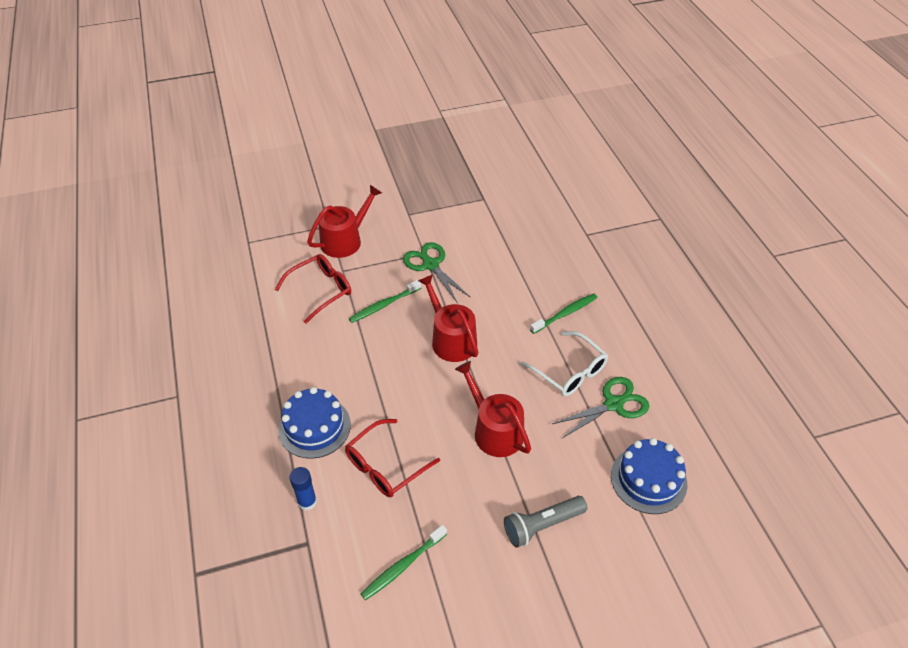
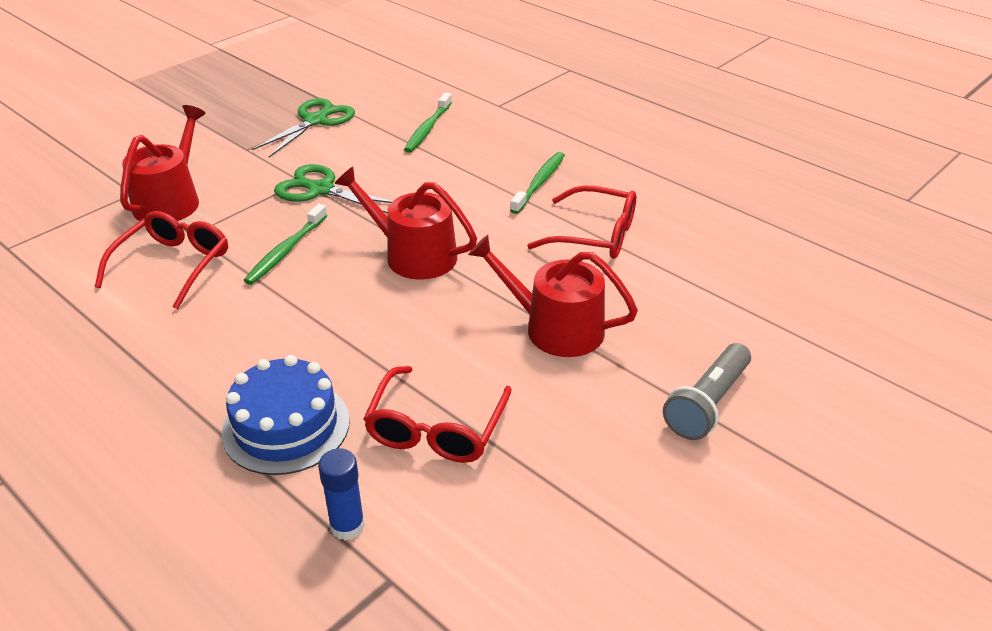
camera: 30 degrees left, 10 degrees down
(403, 565) = (564, 538): green toothbrush -> green toothbrush (428, 128)
(569, 371) = (595, 235): white glasses -> red glasses
(613, 404) = (676, 248): green scissors -> green scissors (315, 121)
(648, 479) = (784, 304): blue cake -> none

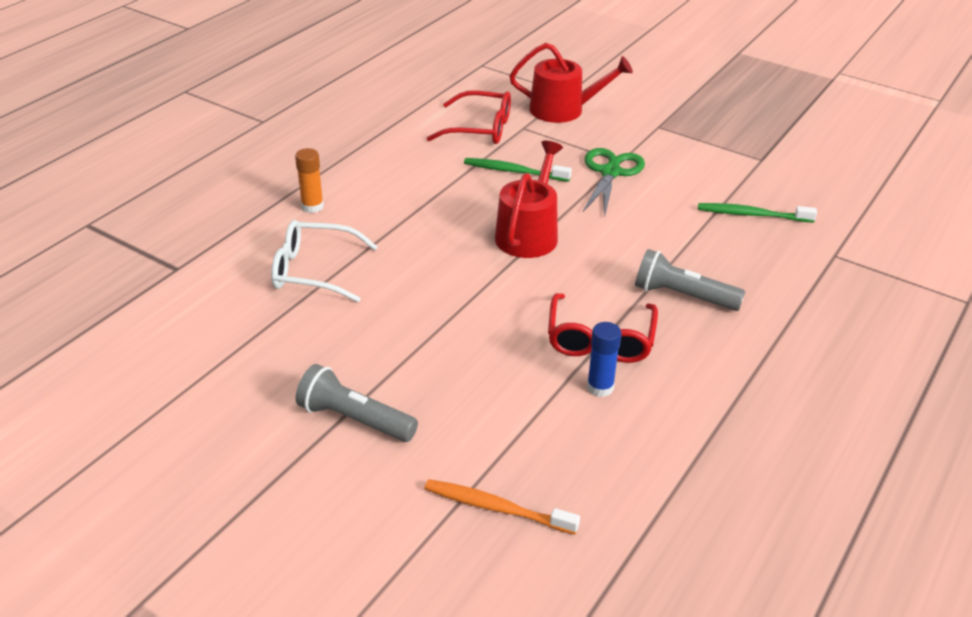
camera: 80 degrees right, 0 degrees up
(286, 426) = (312, 206): blue cake -> orange glue stick
(315, 121) = (727, 151): green scissors -> none
(347, 526) = (222, 245): blue glue stick -> blue glue stick (600, 387)
(436, 428) = (314, 271): red glasses -> white glasses
(539, 183) = (682, 296): green toothbrush -> grey flashlight
(554, 328) = (444, 321): red watering can -> none
(816, 319) = (497, 508): none -> orange toothbrush

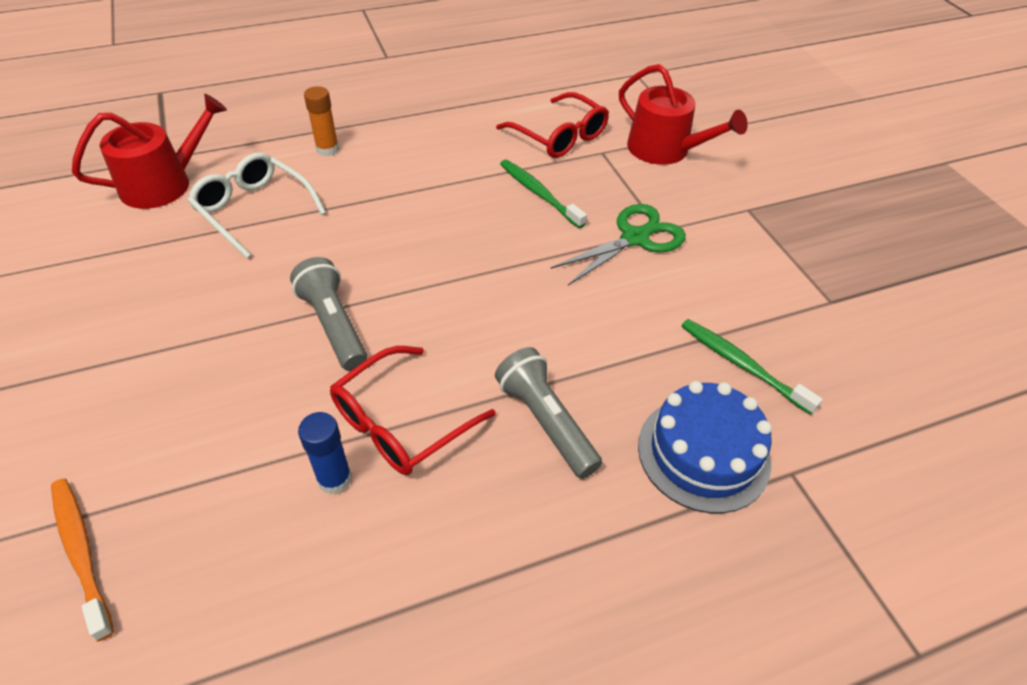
camera: 35 degrees right, 10 degrees up
(354, 419) = (101, 373): grey flashlight -> grey flashlight (334, 325)
(529, 233) = (475, 265): red watering can -> red watering can (164, 183)
(782, 268) = (703, 453): none -> blue cake

